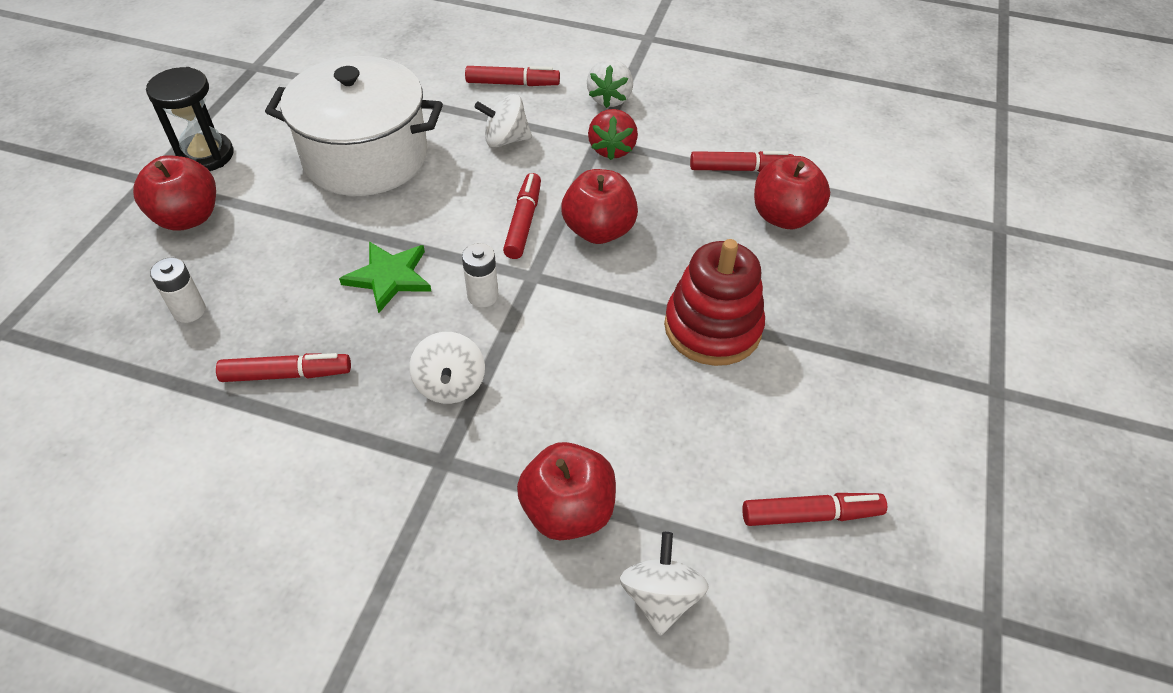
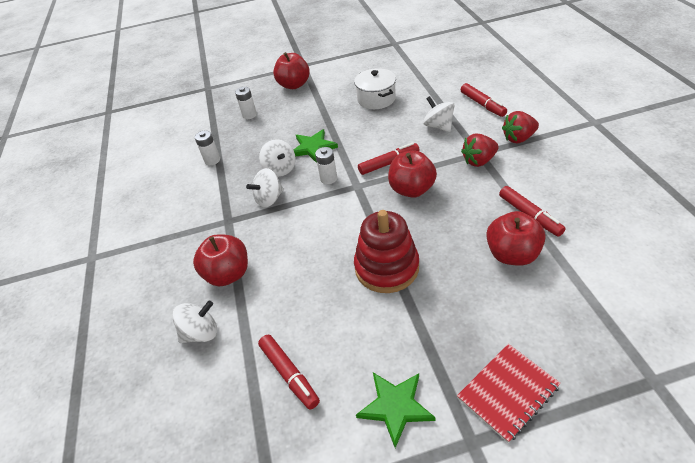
camera: 65 degrees right, 5 degrees down
(206, 155) = (330, 67): black hourglass -> none
(252, 418) = (212, 160): none -> white battery
(287, 374) = (239, 155): red marker -> none
(366, 157) = (376, 99): white pot -> white pot, size x0.57
(394, 339) = (280, 169): none -> white spinning top
(610, 99) = (518, 138): white strawberry -> red strawberry
(920, 430) = (395, 406): none -> green star
(956, 329) = (507, 392): none -> red notebook

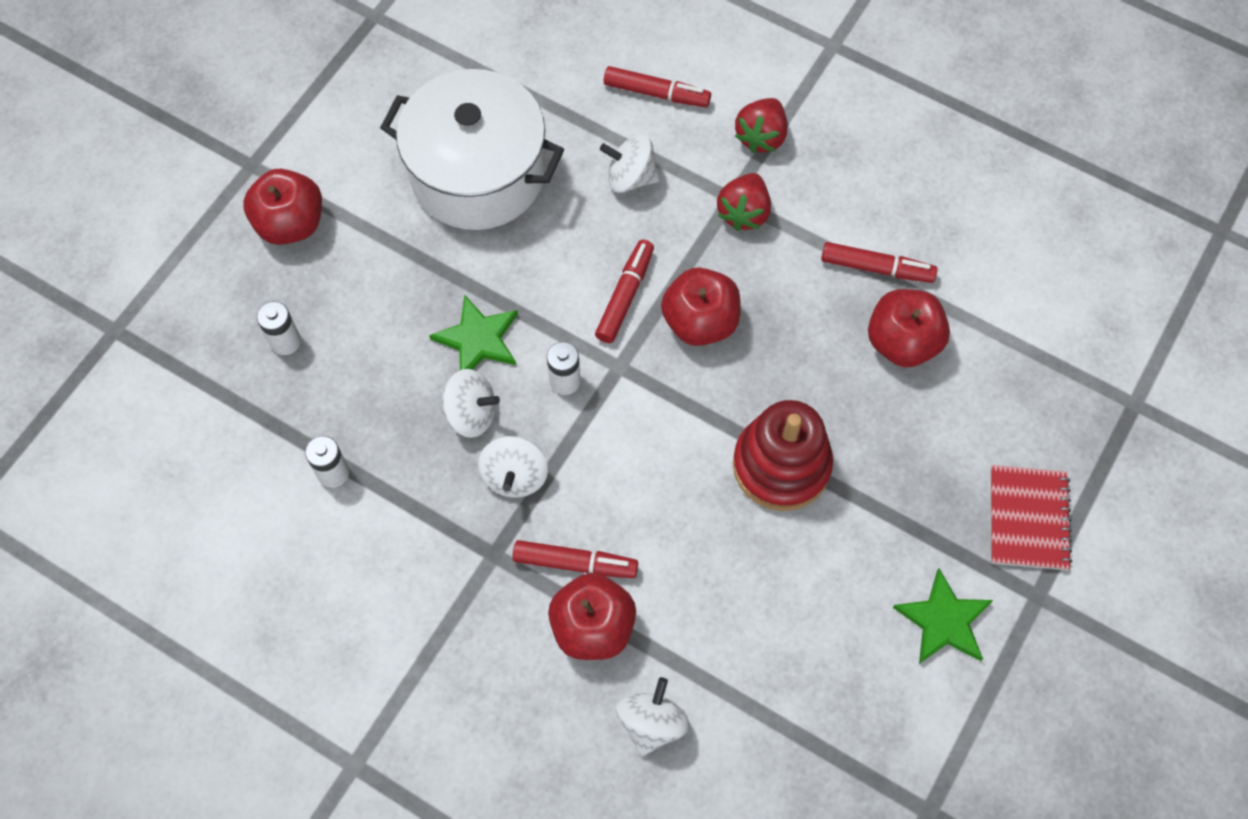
camera: 50 degrees left, 20 degrees up
(289, 374) = (807, 680): red marker -> red marker (575, 563)
(376, 99) = (478, 174): white pot -> white pot, size x1.77

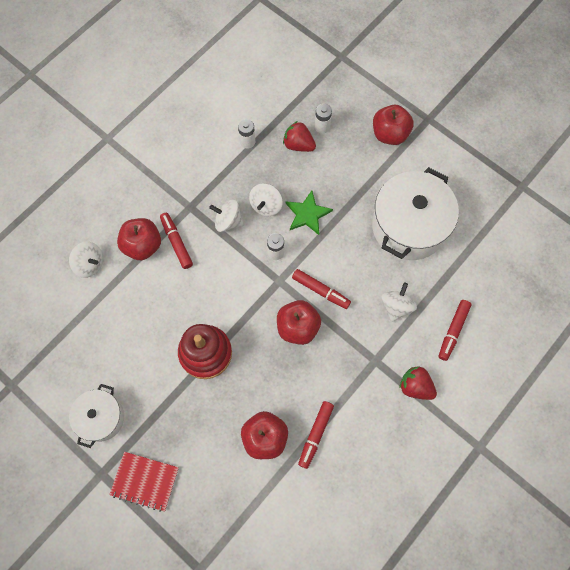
camera: 100 degrees right, 5 degrees up
(575, 563) = (176, 242): red marker -> red marker turned 135 degrees clockwise
(743, 213) = (364, 365): red strawberry -> red strawberry (298, 145)
(943, 620) = (101, 418): green star -> white pot

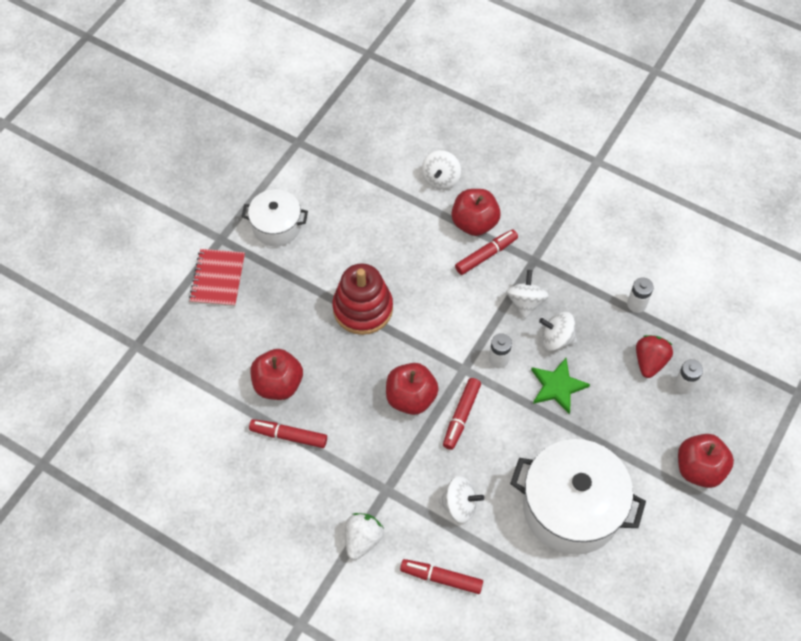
camera: 80 degrees right, 10 degrees down
(415, 386) = (362, 539): red strawberry -> white strawberry

